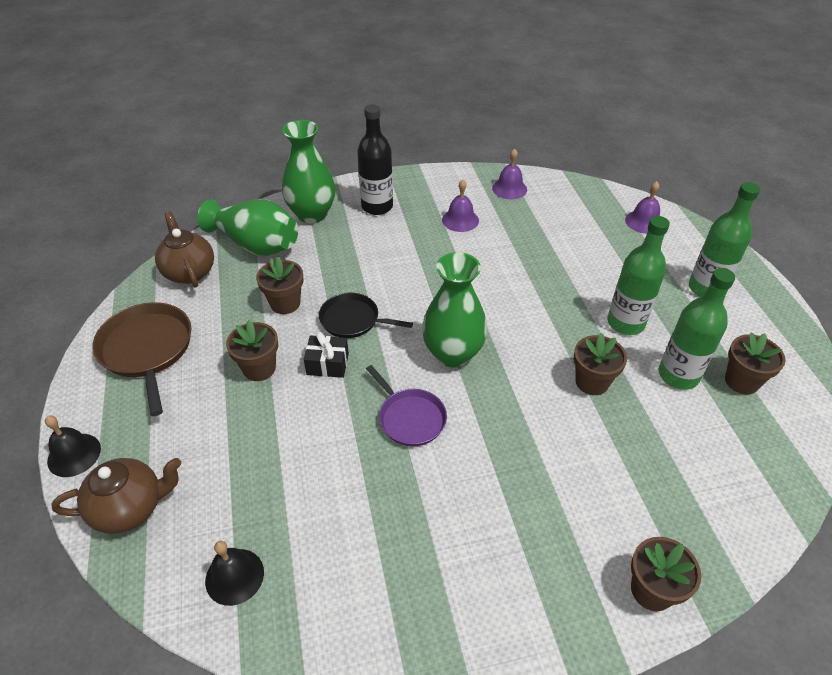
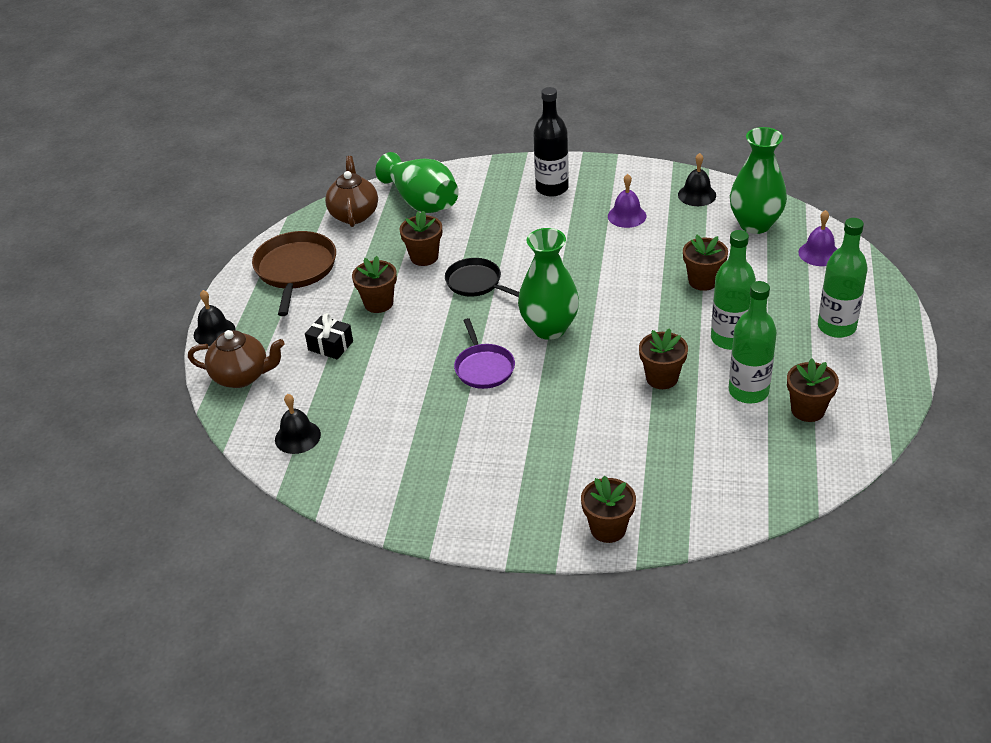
camera: 25 degrees right, 5 degrees down
(312, 214) = (486, 184): green vase -> green vase (755, 224)
(327, 364) = (436, 312): black gift -> black gift (330, 345)
(509, 188) = (697, 195): purple bell -> black bell
(565, 269) = (703, 281): none -> brown flower pot

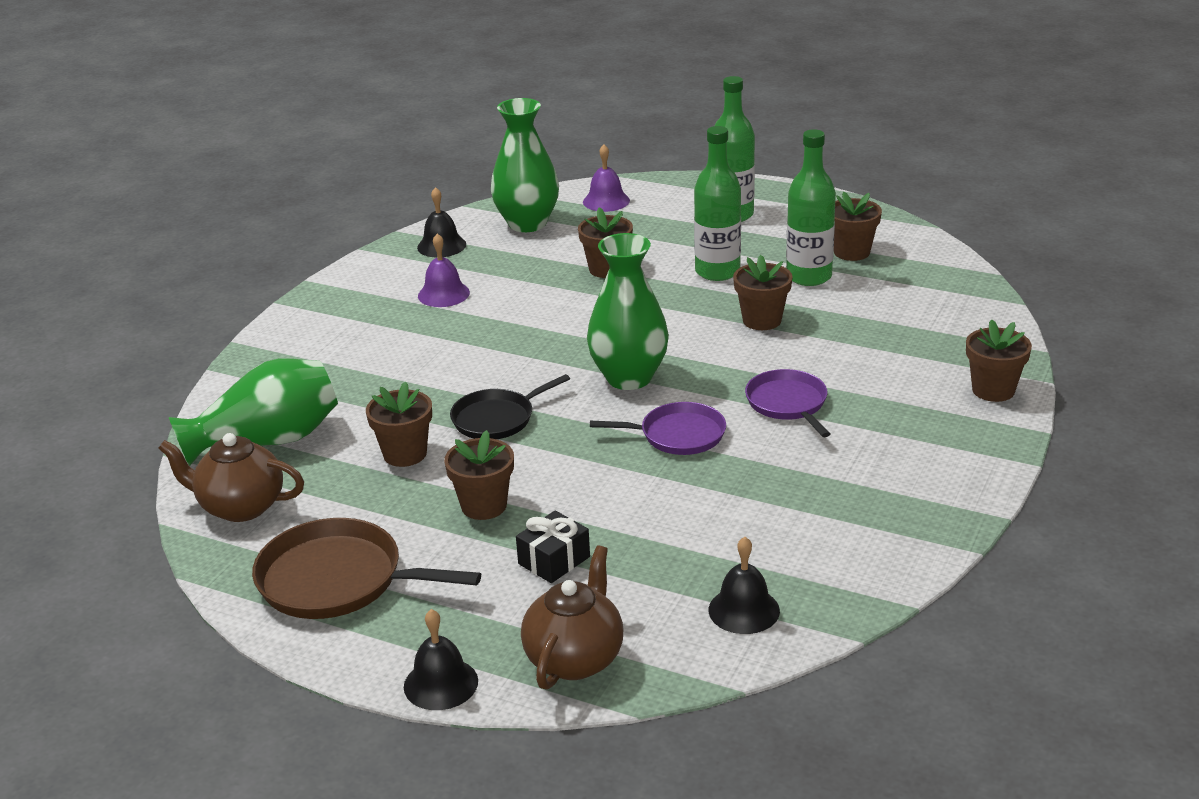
camera: 75 degrees left, 10 degrees down
(544, 414) = (788, 404): none -> purple pan
(552, 188) = (336, 335): black bottle -> none

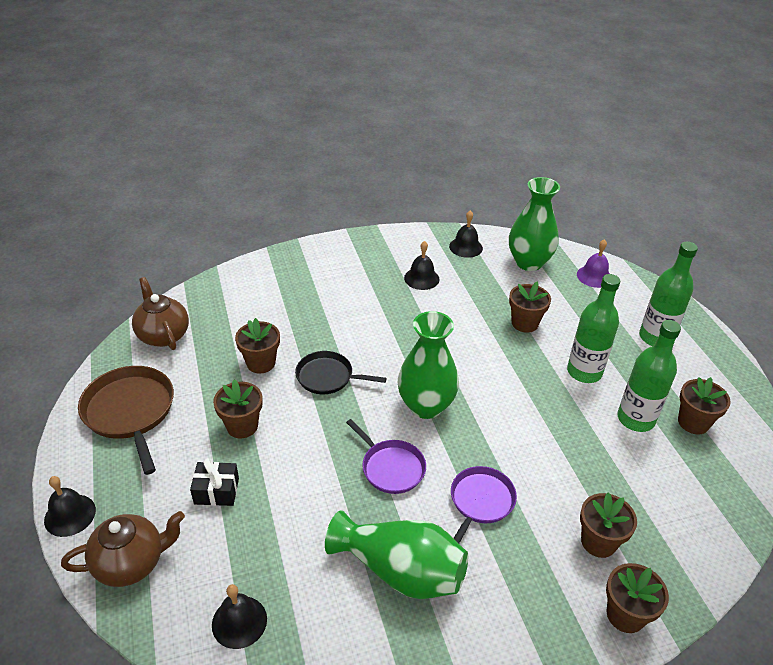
camera: 45 degrees right, 10 degrees up
(267, 441) = (226, 307): green vase -> green vase (401, 571)
(443, 294) = (421, 278): purple bell -> black bell
(762, 320) = (557, 428): brown flower pot -> brown flower pot (598, 542)

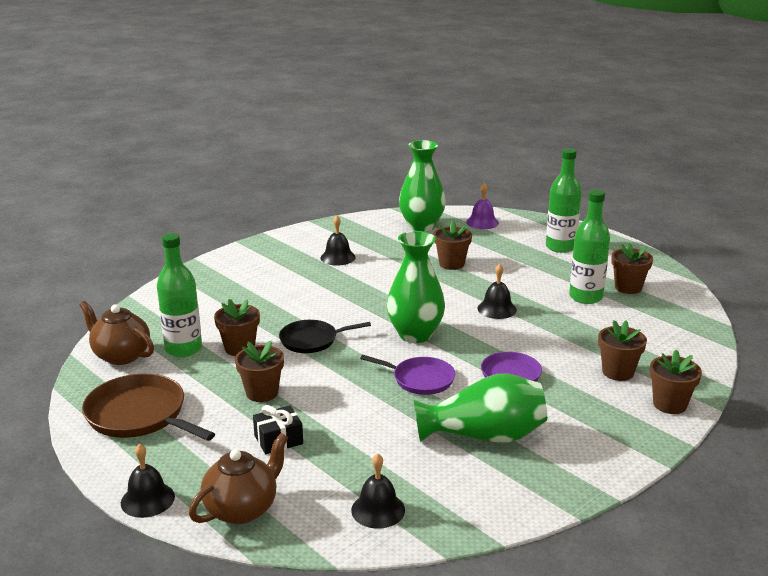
camera: 25 degrees left, 15 degrees down
(465, 247) = (358, 229): black bell -> black bell (497, 309)
(584, 372) = (524, 280): green bottle -> green bottle (183, 349)

